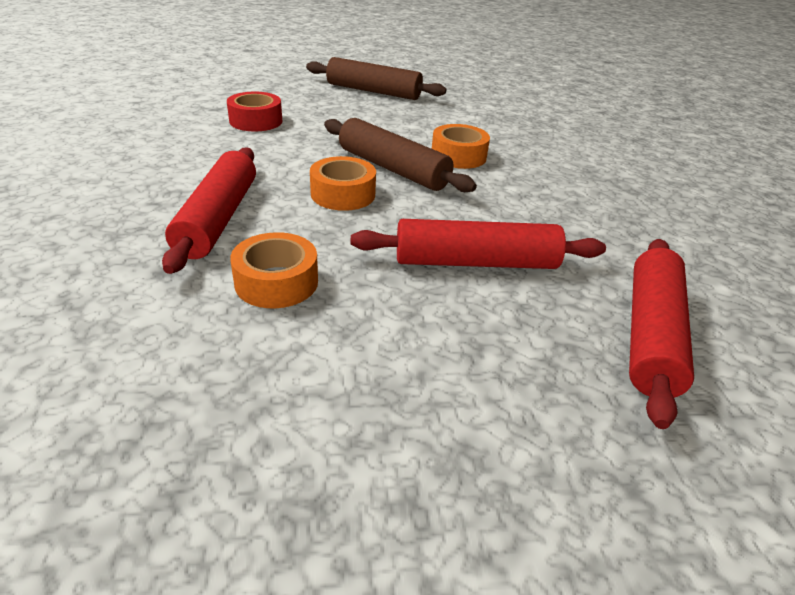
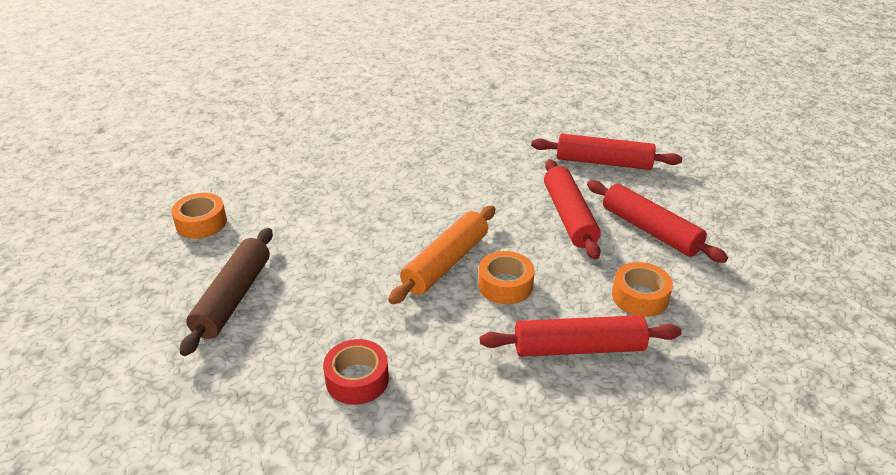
camera: 95 degrees left, 0 degrees up
(393, 168) = (445, 263): brown rolling pin -> orange rolling pin
(431, 336) = (650, 230): none -> red rolling pin
(458, 156) = (405, 228): orange tape -> orange tape (201, 223)

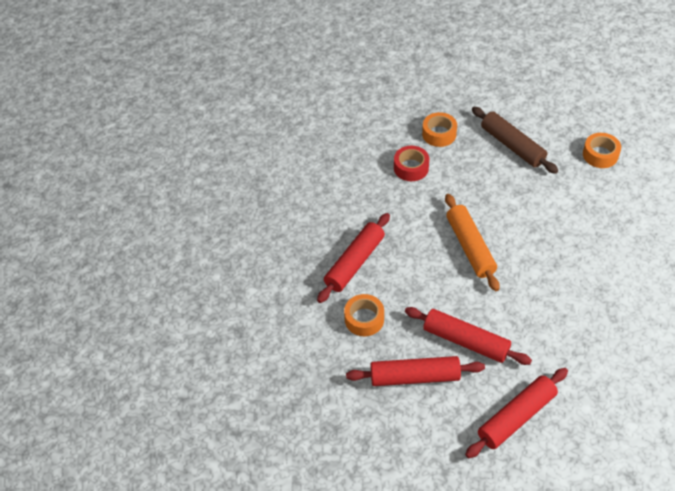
camera: 130 degrees right, 15 degrees up
(505, 285) = (427, 262): orange tape -> orange tape (439, 134)

